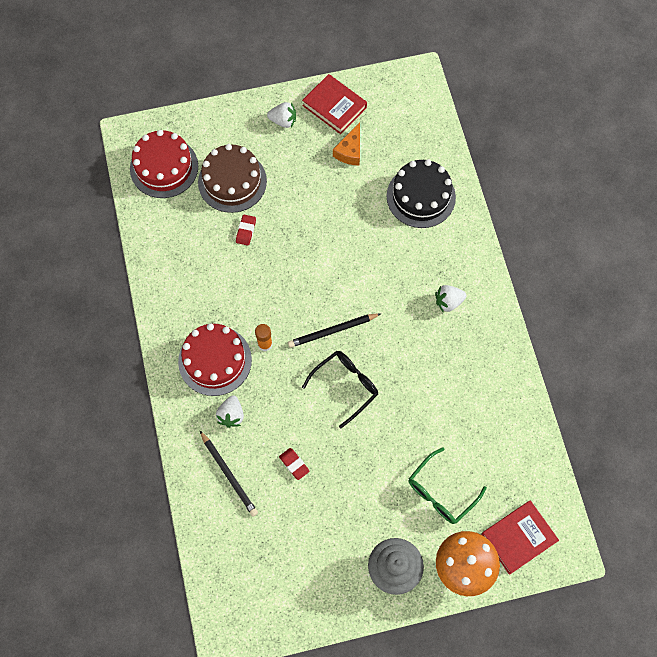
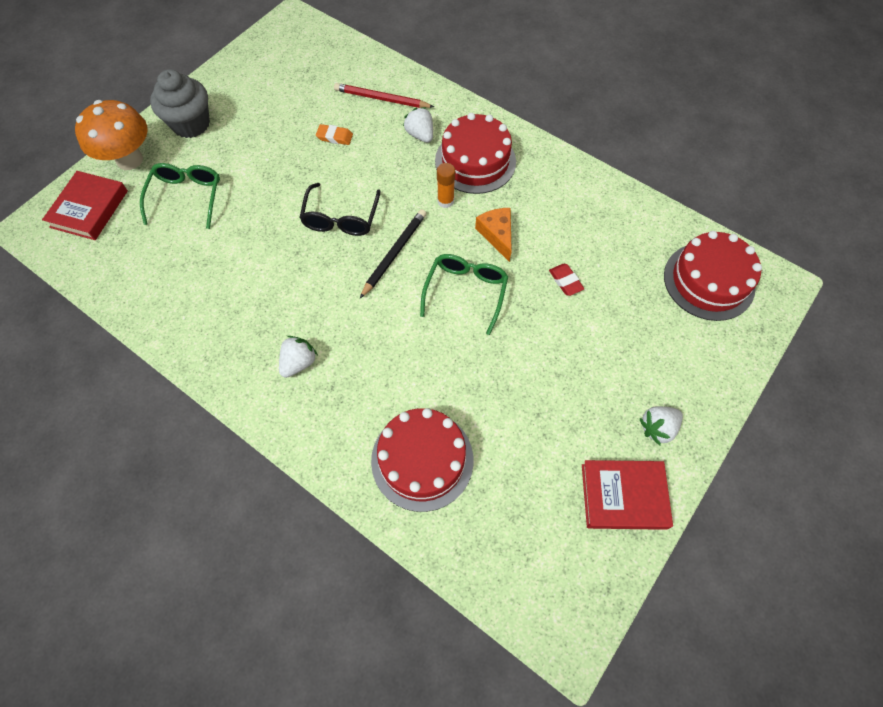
camera: 140 degrees right, 5 degrees down
(228, 474) = (382, 99): black pencil -> red pencil
(232, 181) = (632, 318): brown cake -> none
(294, 464) = (335, 137): red eraser -> orange eraser
(312, 270) = (465, 292): none -> green glasses
(350, 151) = (550, 451): orange cheese -> orange cheese (497, 235)
(421, 196) = (422, 460): black cake -> red cake

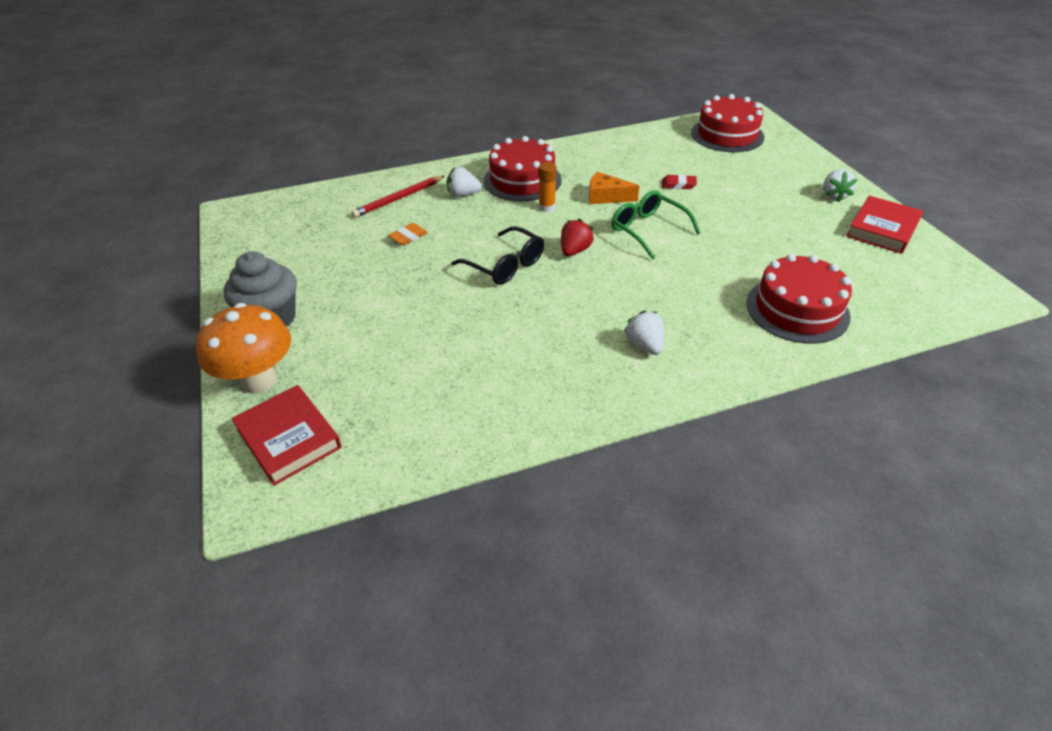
camera: 55 degrees left, 20 degrees down
(186, 197) = (366, 354): green glasses -> none
(394, 254) = (574, 251): black pencil -> red strawberry

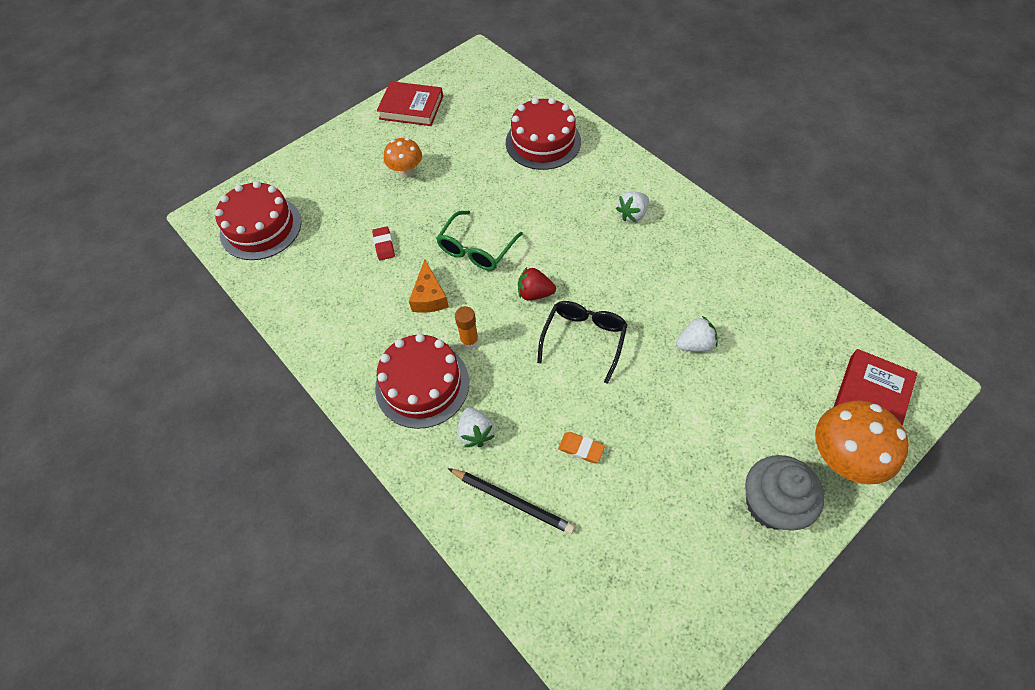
camera: 110 degrees left, 15 degrees up
(399, 199) = (512, 501): red pencil -> black pencil
(773, 210) = (406, 172): none -> orange mushroom
(833, 196) = (367, 138): white strawberry -> white strawberry (695, 344)

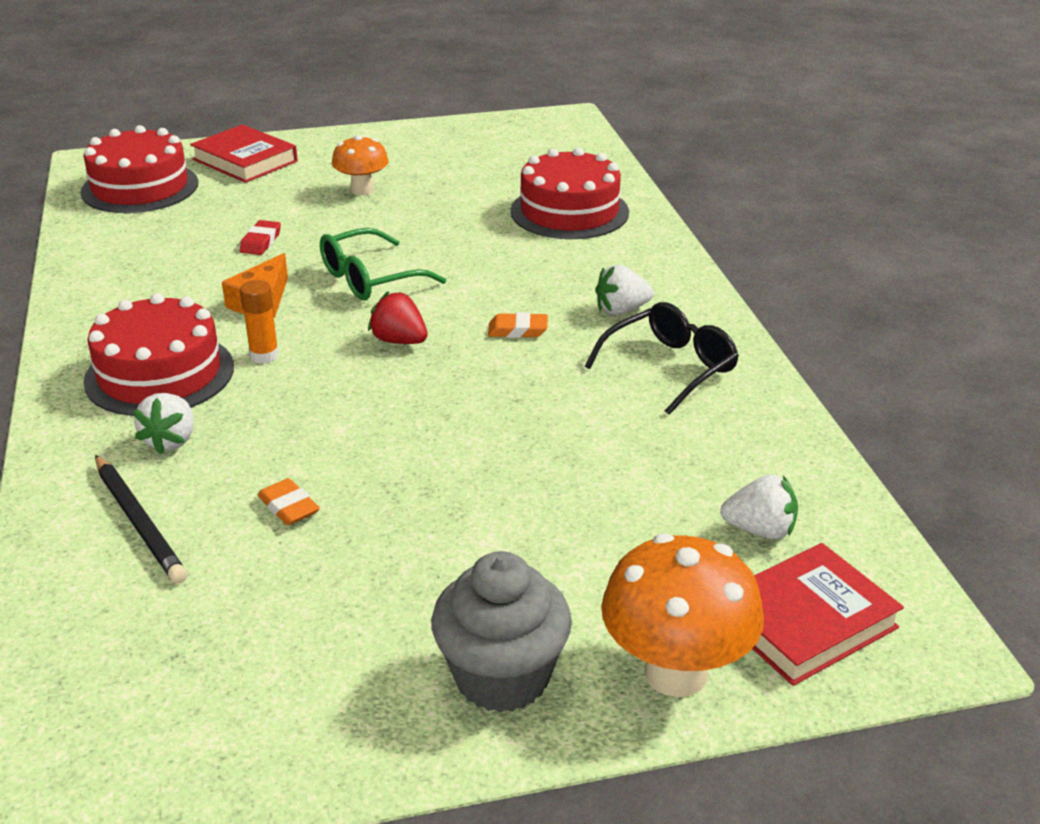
camera: 25 degrees right, 25 degrees down
(411, 107) = (432, 140): red book -> red book (245, 160)
(583, 339) = (415, 405): black glasses -> black glasses (669, 368)
(591, 255) = (517, 330): none -> orange eraser
(695, 344) = (572, 463): white strawberry -> white strawberry (760, 530)

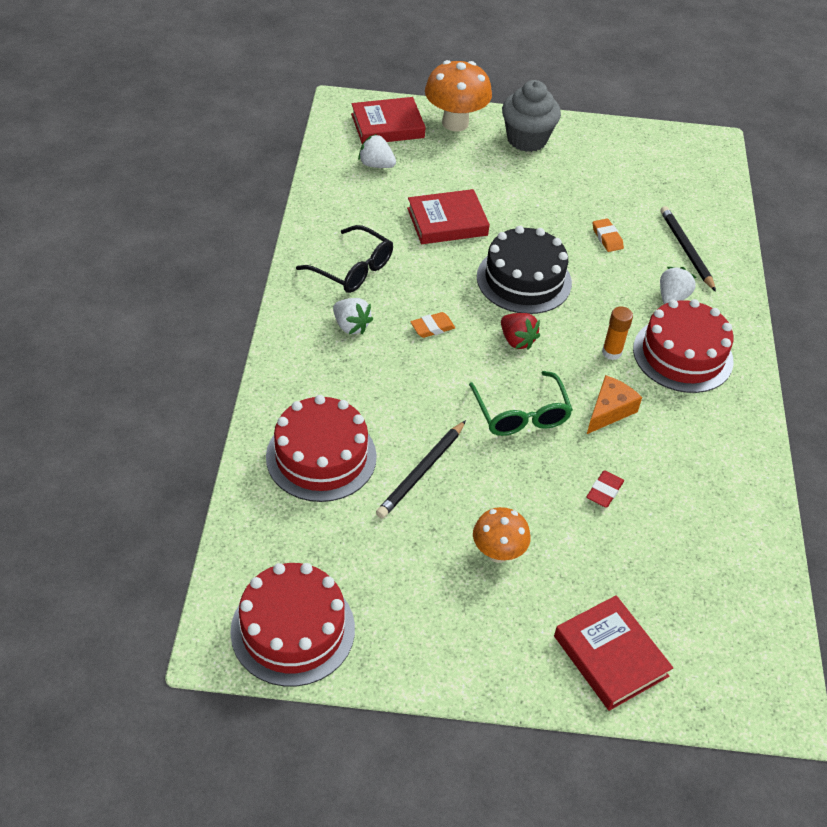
camera: 165 degrees left, 15 degrees up
(140, 187) = (722, 628): red cake -> red cake (293, 629)
(371, 278) = (521, 413): green glasses -> green glasses turned 90 degrees clockwise
(414, 411) = (524, 280): none -> black cake
(461, 221) = (421, 471): none -> black pencil
(517, 330) = (432, 328): orange eraser -> orange eraser turned 45 degrees counterclockwise
(574, 464) = (447, 222): none -> red book
(621, 310) = (351, 326): white strawberry -> white strawberry turned 45 degrees clockwise
(669, 368) = (352, 269): black glasses -> black glasses turned 120 degrees counterclockwise

